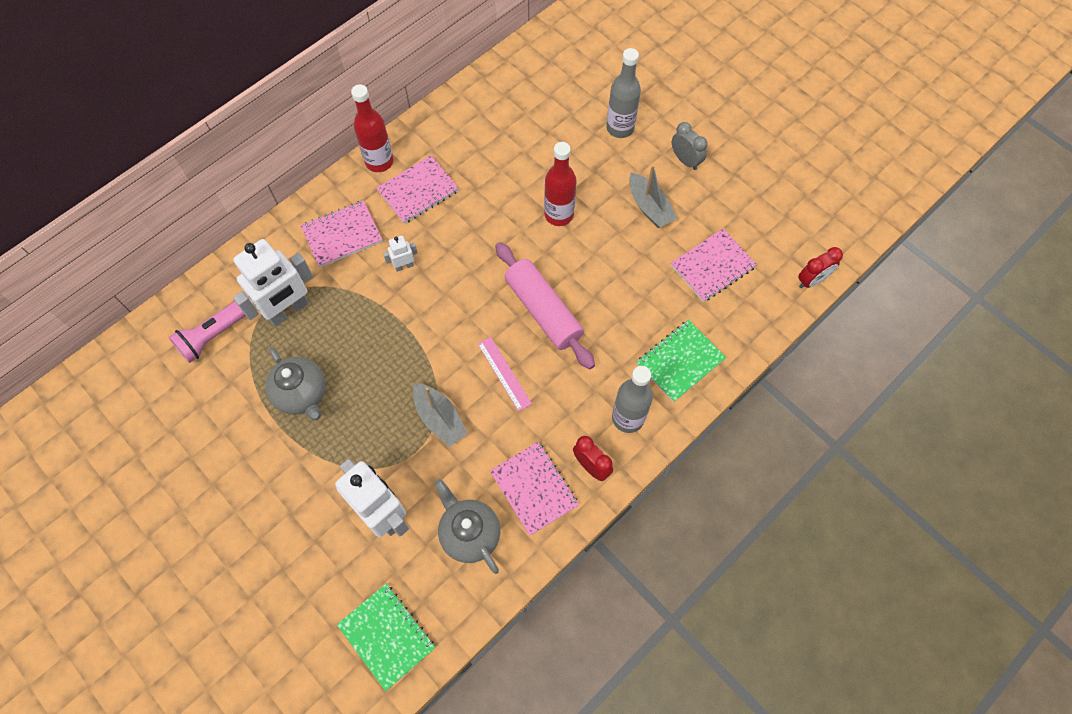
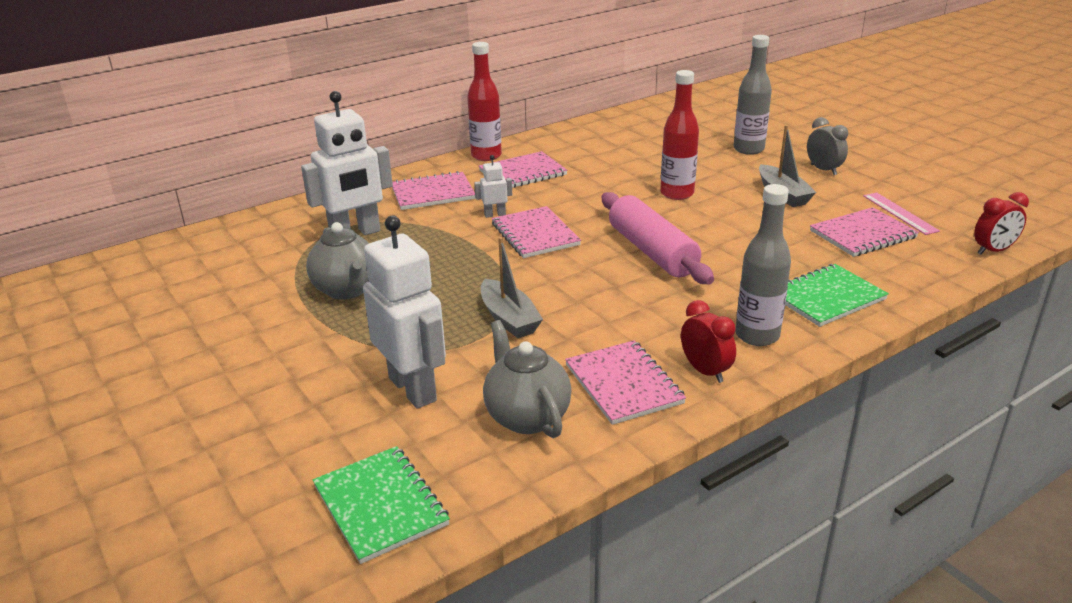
camera: 10 degrees right, 35 degrees down
(212, 336) = (264, 245): pink flashlight -> none
(443, 294) = (535, 234): none -> pink notebook
(504, 373) = (597, 291): pink ruler -> pink ruler (899, 213)

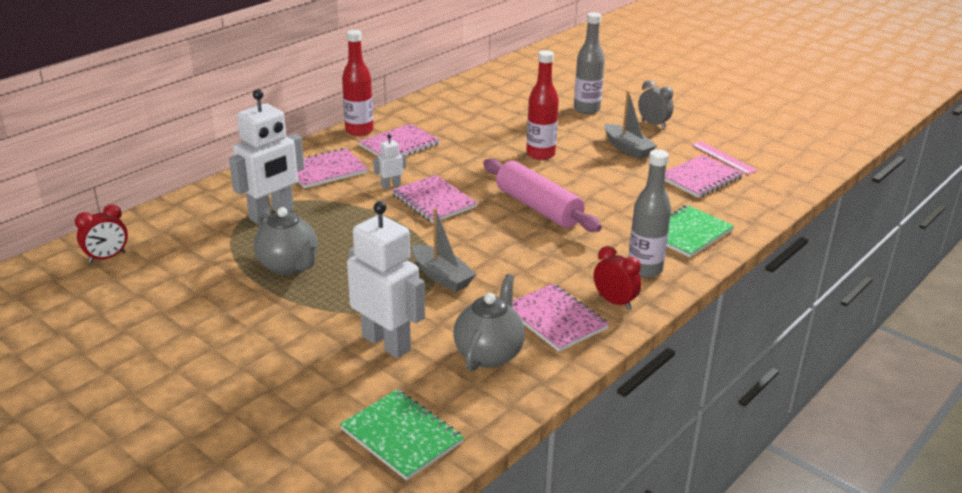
camera: 15 degrees left, 0 degrees up
(526, 417) = (489, 354): grey teapot -> grey teapot turned 60 degrees clockwise
(993, 251) = (800, 183): red clock -> red clock (107, 257)

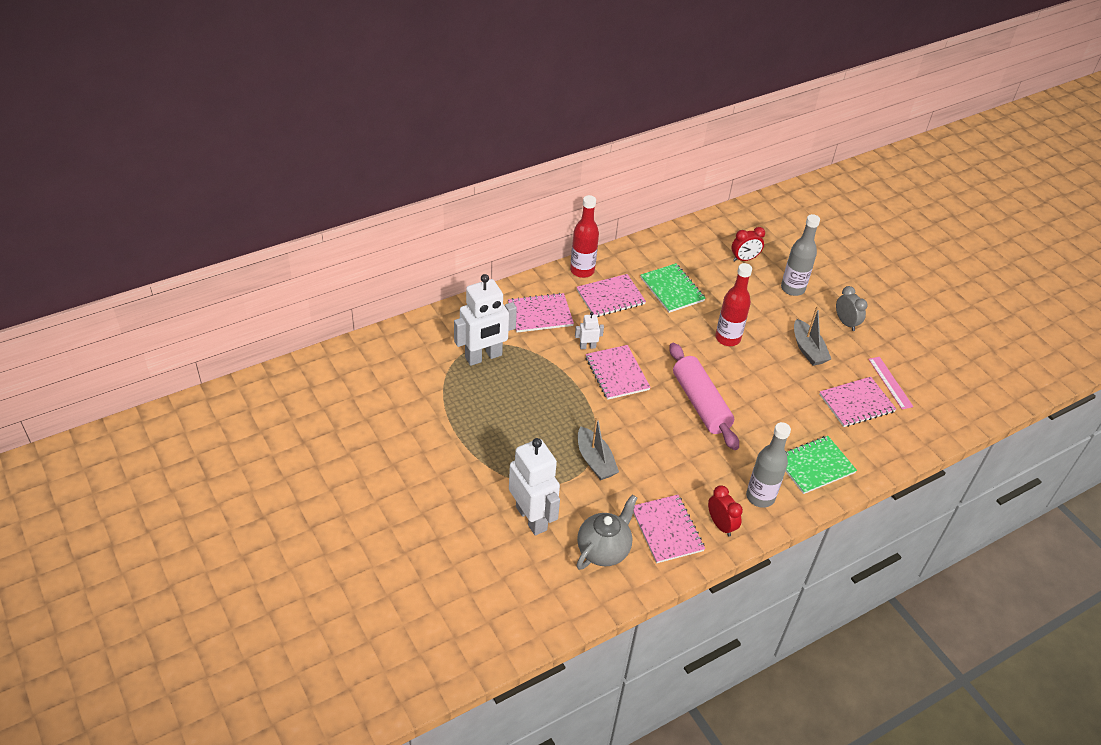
camera: 15 degrees right, 15 degrees up
(107, 257) = (351, 373): red clock -> red clock (744, 259)
(289, 266) = (482, 418): grey teapot -> none
(402, 436) = (515, 608): green notebook -> green notebook (672, 289)

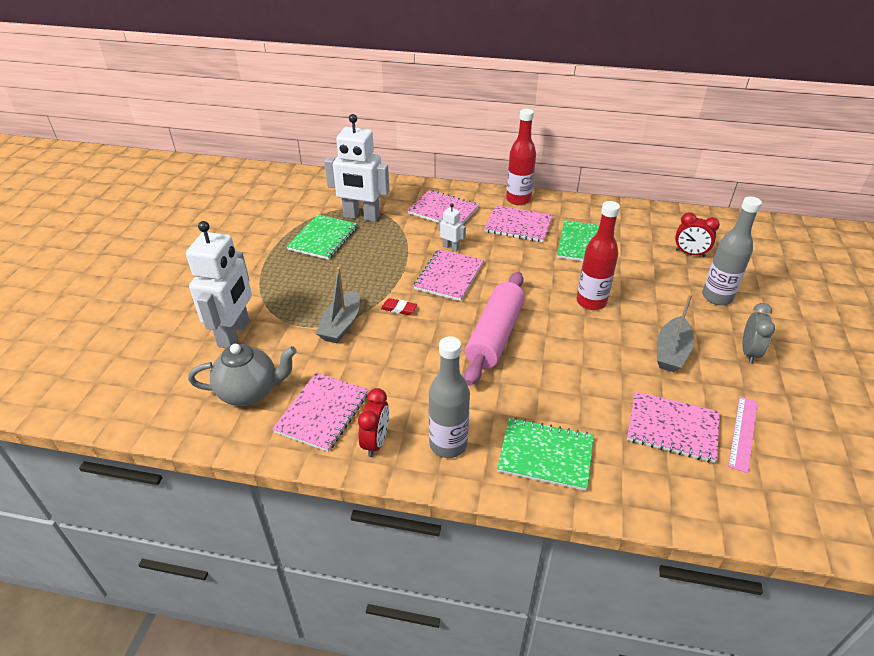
camera: 45 degrees right, 5 degrees down
(482, 396) = (323, 238): none -> green notebook
(616, 422) = (399, 309): none -> red eraser

